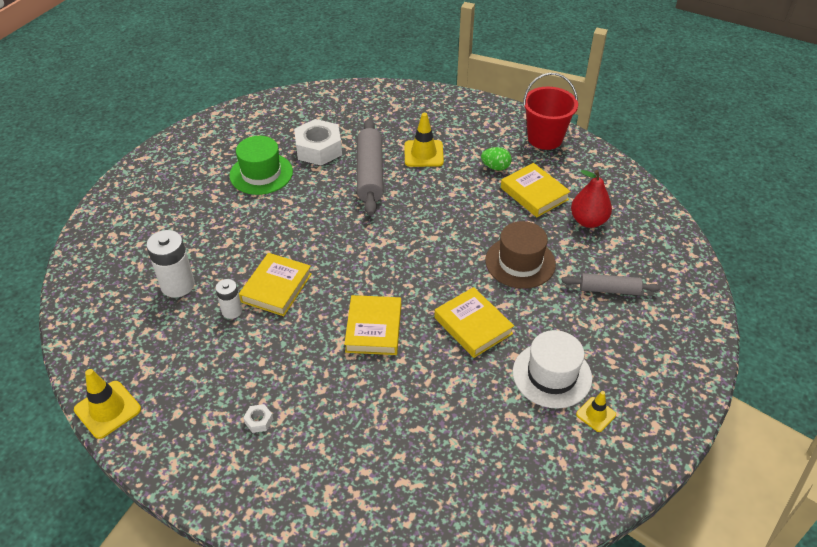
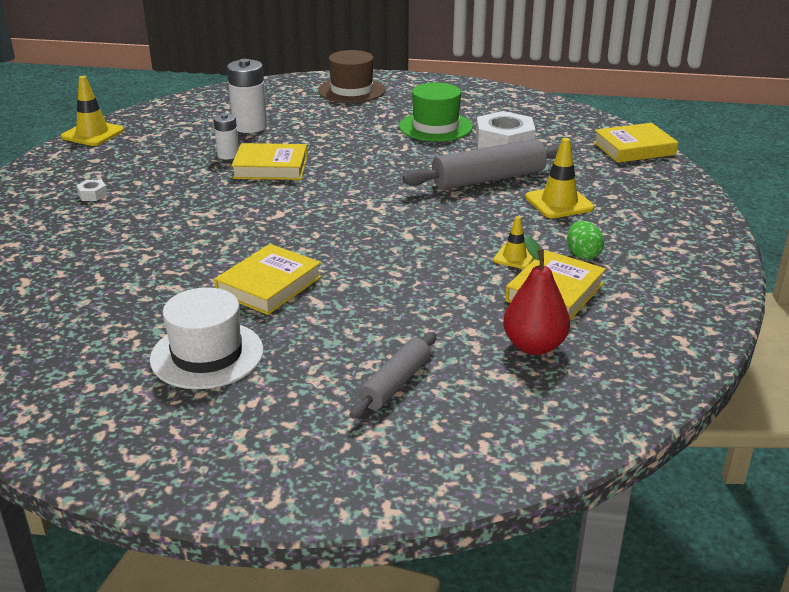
camera: 70 degrees right, 15 degrees down
(373, 328) = (236, 226): yellow book -> yellow book (634, 148)
(520, 262) = (403, 301): brown hat -> brown hat (351, 90)
(545, 138) = (691, 283): red bucket -> none
(596, 414) = (148, 400): yellow traffic cone -> yellow traffic cone (514, 257)
(609, 289) = (395, 383): grey rolling pin -> grey rolling pin turned 45 degrees clockwise

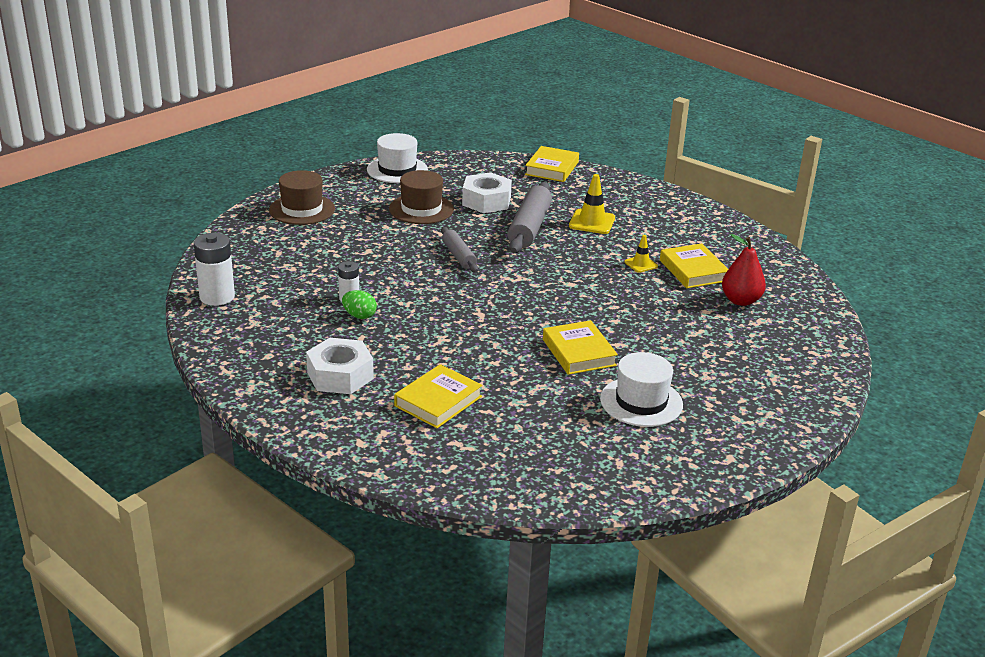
camera: 55 degrees left, 0 degrees up
(92, 134) = (208, 341): yellow traffic cone -> none
(92, 195) = (340, 375): white nut -> white nut, size x2.41
(250, 126) = (307, 272): white battery -> white battery (217, 297)
(270, 167) = (398, 290): yellow book -> yellow book (438, 401)
(395, 383) = (735, 354): grey rolling pin -> grey rolling pin (458, 256)
(435, 127) = (421, 209): green hat -> brown hat
(489, 95) = (397, 170): none -> white hat
(582, 255) = (662, 244): green egg -> green egg (359, 316)

